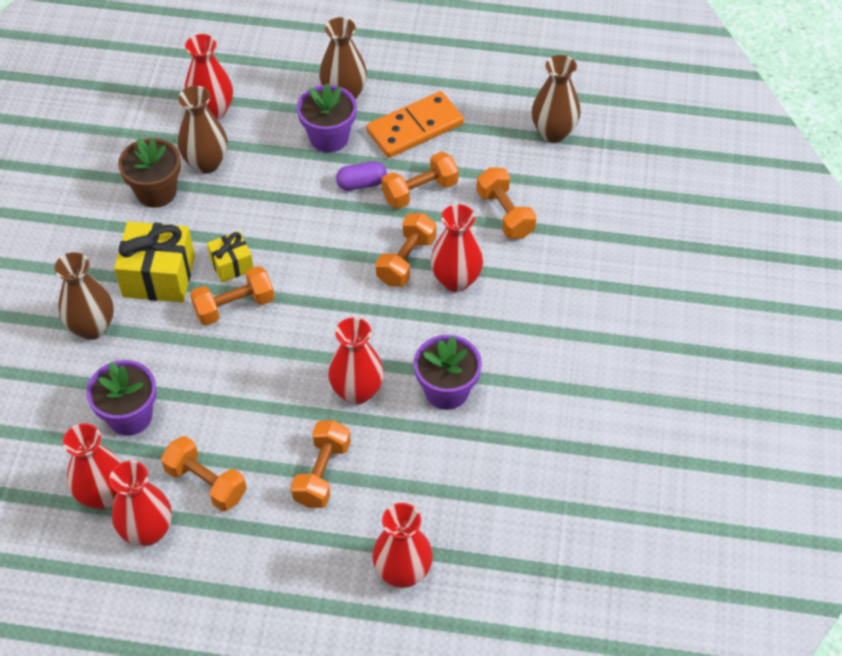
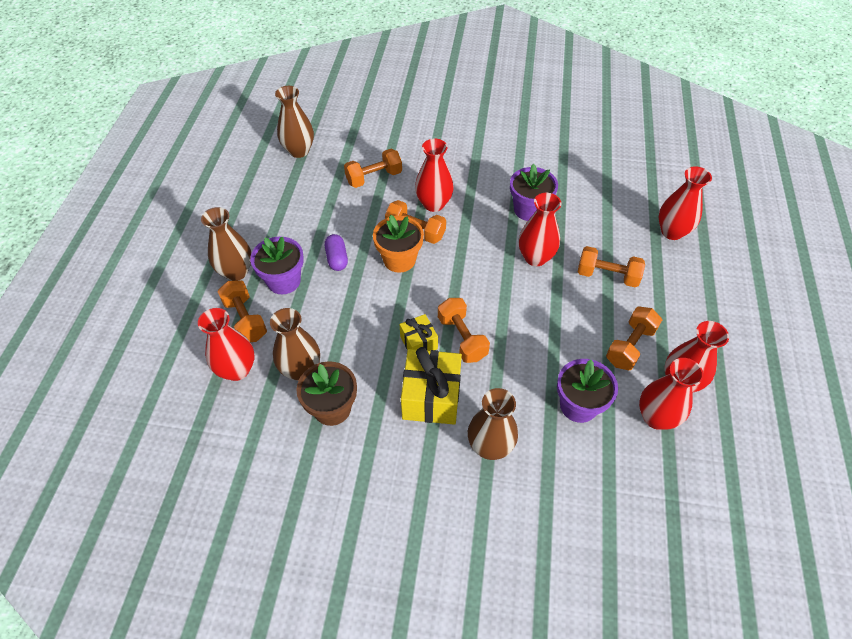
camera: 90 degrees left, 0 degrees up
(358, 244) = (399, 259): none -> orange flower pot
(415, 128) = (282, 226): orange domino -> none
(420, 191) = (348, 223): orange dumbbell -> orange dumbbell (245, 319)

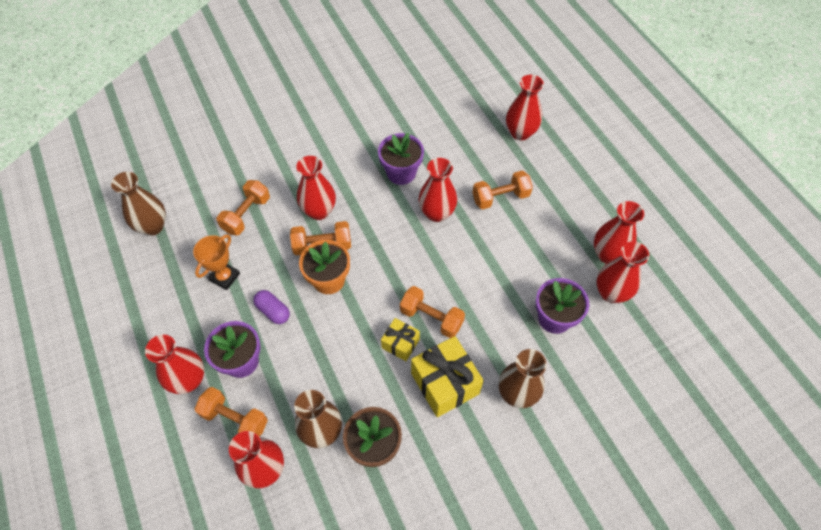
camera: 35 degrees left, 5 degrees up
(236, 272) = (189, 380): brown vase -> red vase
(321, 214) = (224, 277): none -> orange trophy
(629, 346) = (556, 247): orange dumbbell -> none

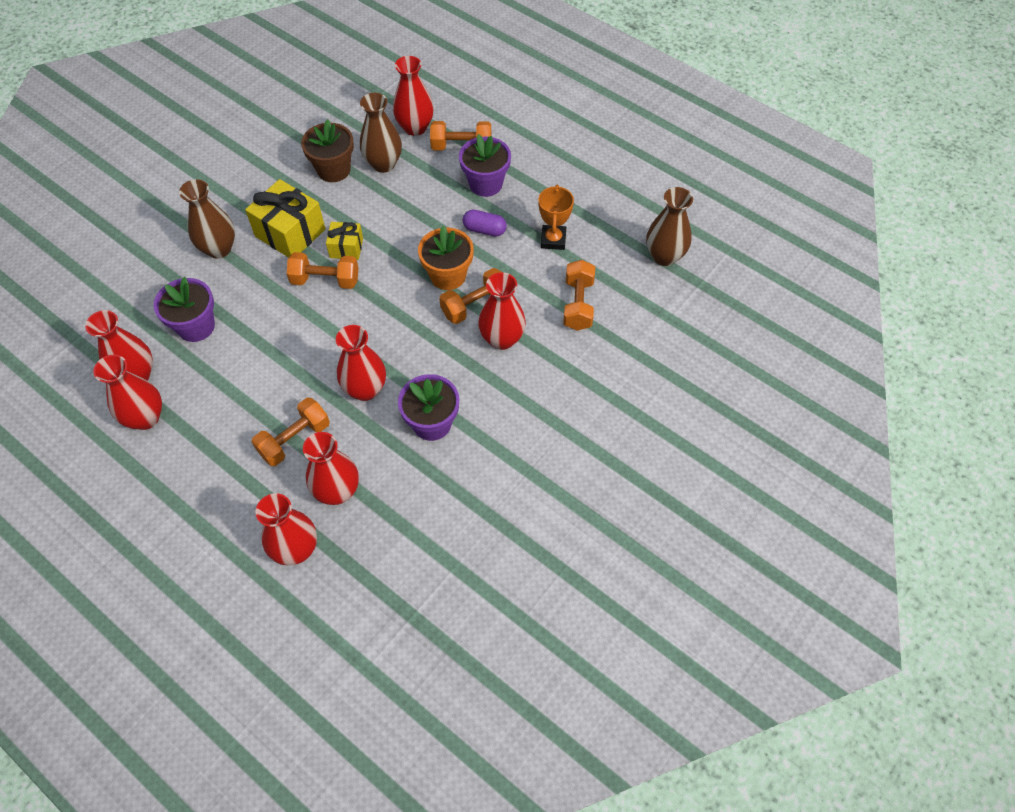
camera: 155 degrees right, 0 degrees up
(189, 380) = (520, 156): red vase -> red vase (337, 491)

